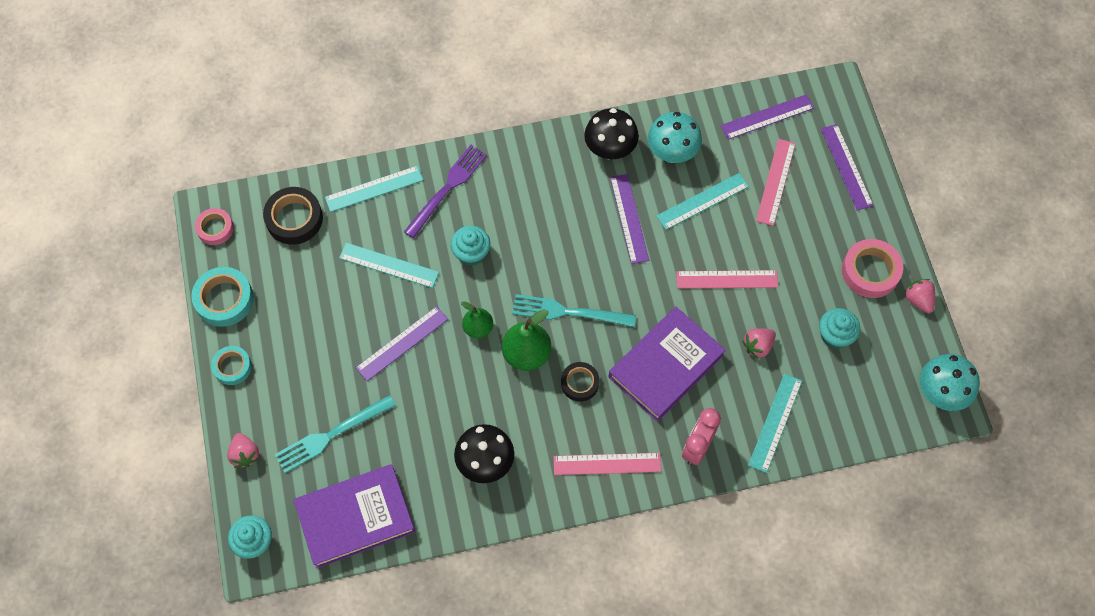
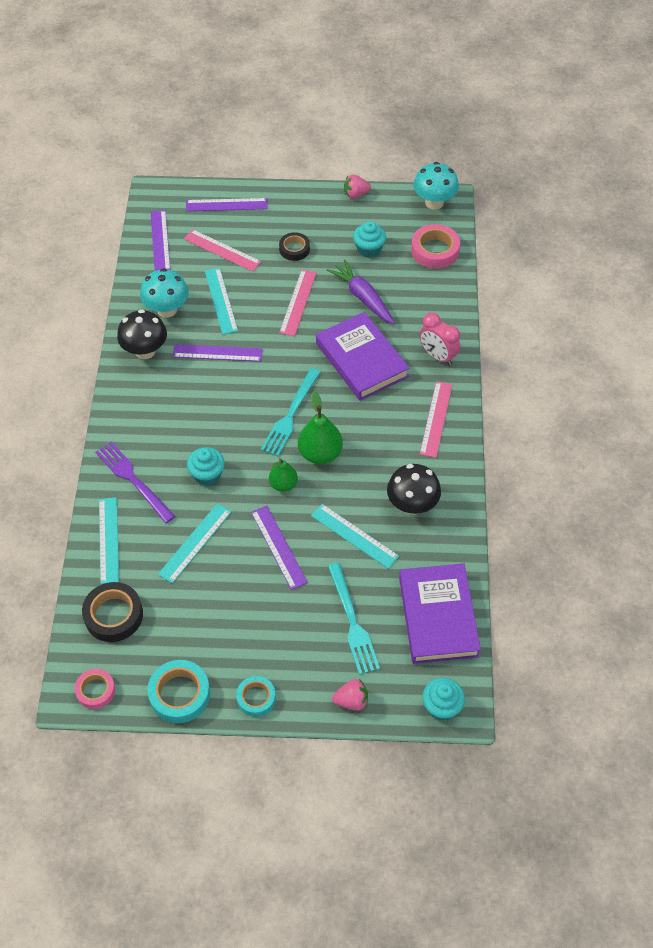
camera: 75 degrees left, 10 degrees down
(580, 383) = (359, 421): black tape -> black tape (294, 249)
(758, 346) = (363, 297): pink strawberry -> purple carrot
(775, 422) = (430, 303): turquoise ruler -> turquoise ruler (354, 535)
(870, 271) = (322, 215): pink tape -> pink tape (435, 250)

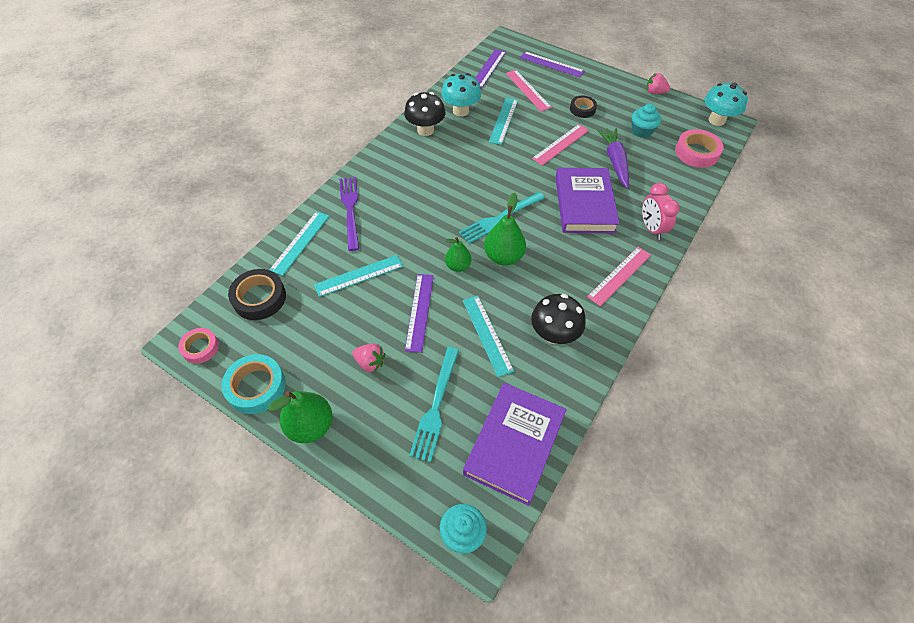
camera: 30 degrees right, 0 degrees up
(207, 474) = (405, 231): turquoise cupcake -> none
(217, 353) = (475, 153): purple ruler -> none
(256, 698) = (310, 426): turquoise tape -> green pear
(351, 701) = (386, 477): pink strawberry -> pink strawberry (370, 362)

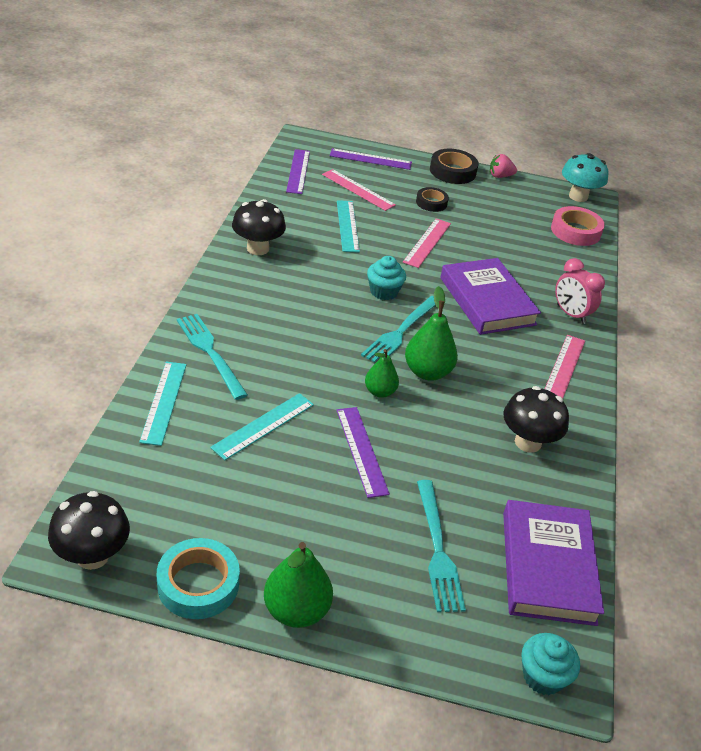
camera: 25 degrees left, 15 degrees down
(200, 347) = (92, 556): pink tape -> black mushroom
(259, 298) = (143, 478): black tape -> black tape (452, 171)
(350, 209) = (210, 352): purple fork -> turquoise fork
(370, 362) = (332, 520): pink strawberry -> none
(460, 111) = (290, 222): turquoise mushroom -> none
(487, 334) = (454, 458): turquoise ruler -> none
(615, 161) = (496, 252): purple carrot -> none
(641, 131) = (507, 217): turquoise cupcake -> turquoise cupcake (383, 292)

